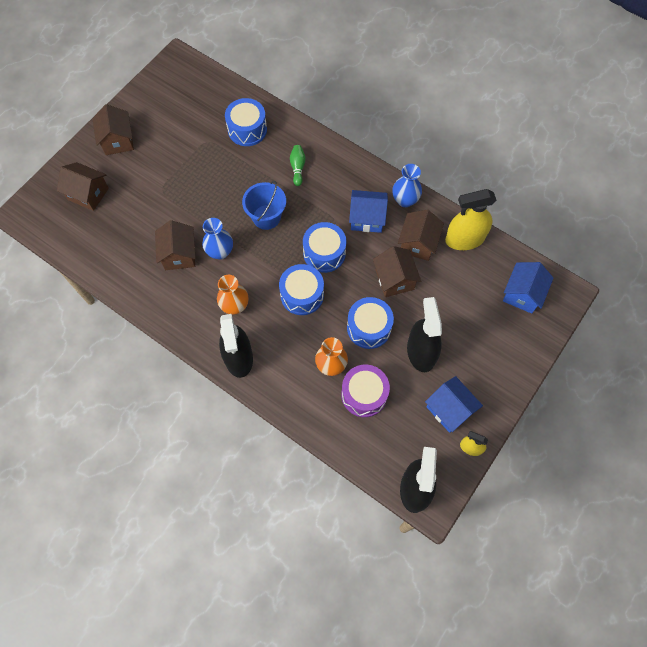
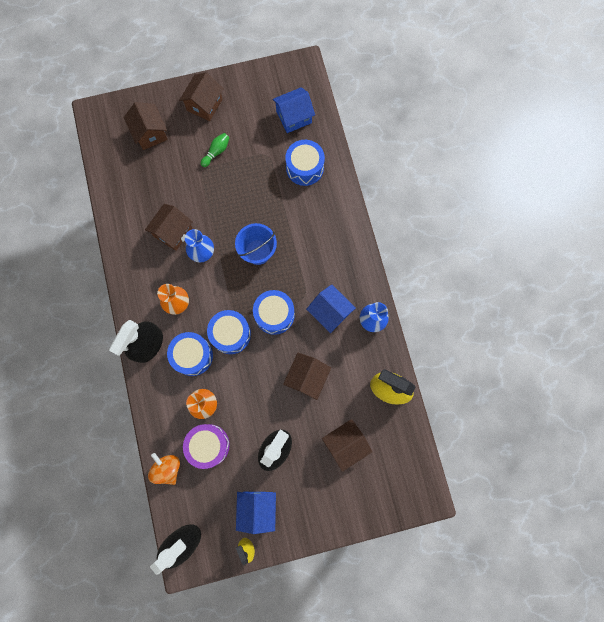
camera: 40 degrees right, 10 degrees up
(297, 168) = (314, 229): green bowling pin -> green bowling pin (216, 152)
(346, 441) = (167, 468): none -> orange spinning top
(369, 328) = (255, 399): blue drum -> blue drum (192, 355)
(418, 243) = (349, 363): brown house -> brown house (345, 444)
(522, 294) = (391, 469): blue house -> blue house (294, 117)

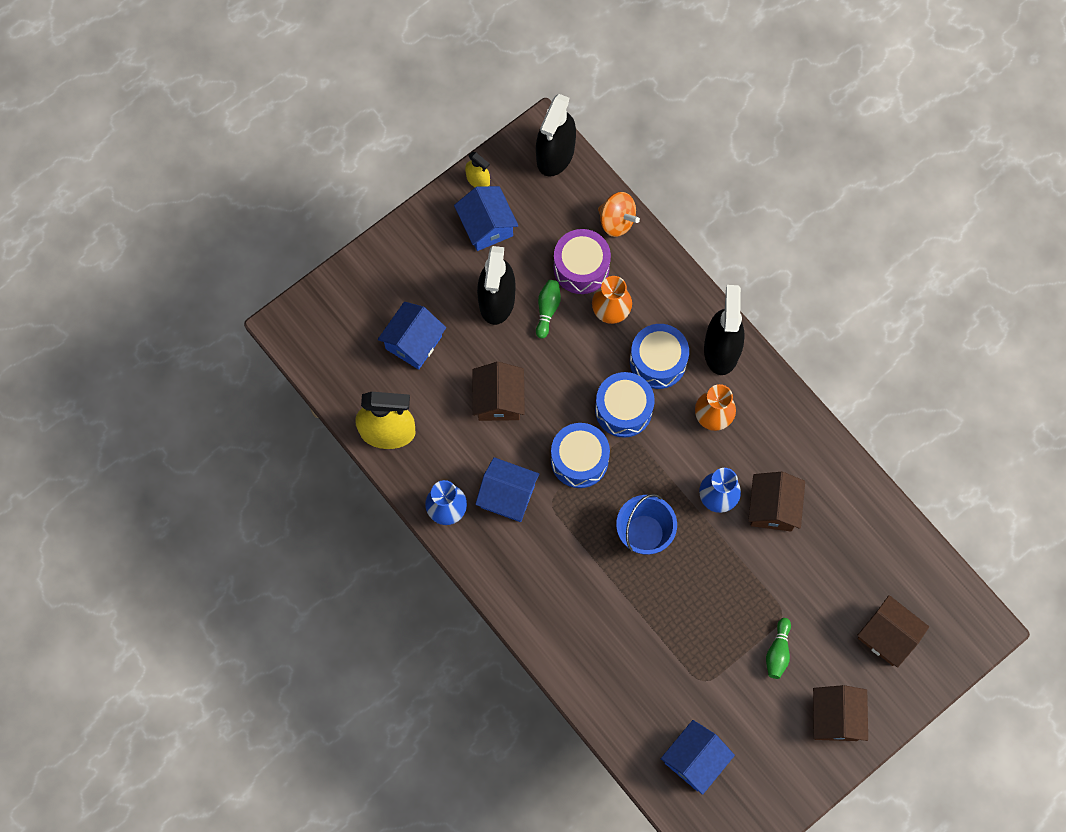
camera: 155 degrees right, 5 degrees down
(246, 425) = (547, 310): none -> green bowling pin
(304, 168) = (640, 686): blue drum -> none
(345, 444) = (413, 342): brown house -> blue house

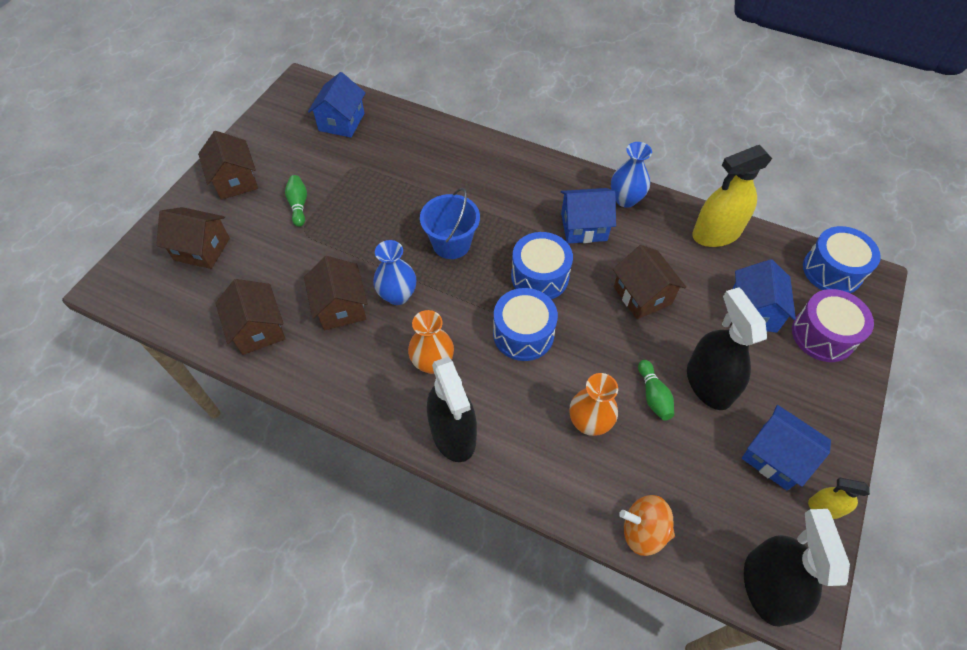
camera: 155 degrees right, 15 degrees down
(581, 267) = (648, 456): purple drum -> purple drum (823, 335)
(658, 361) = (513, 392): blue drum -> blue drum (832, 271)
(853, 517) = (258, 329): none -> brown house

